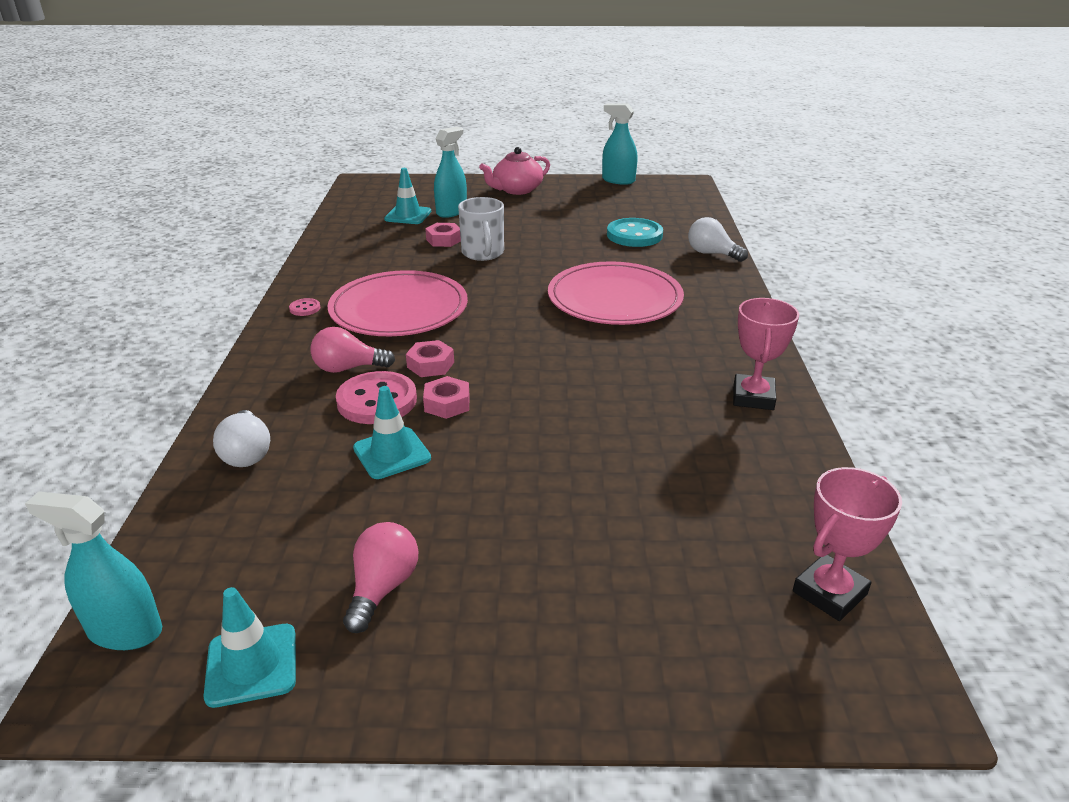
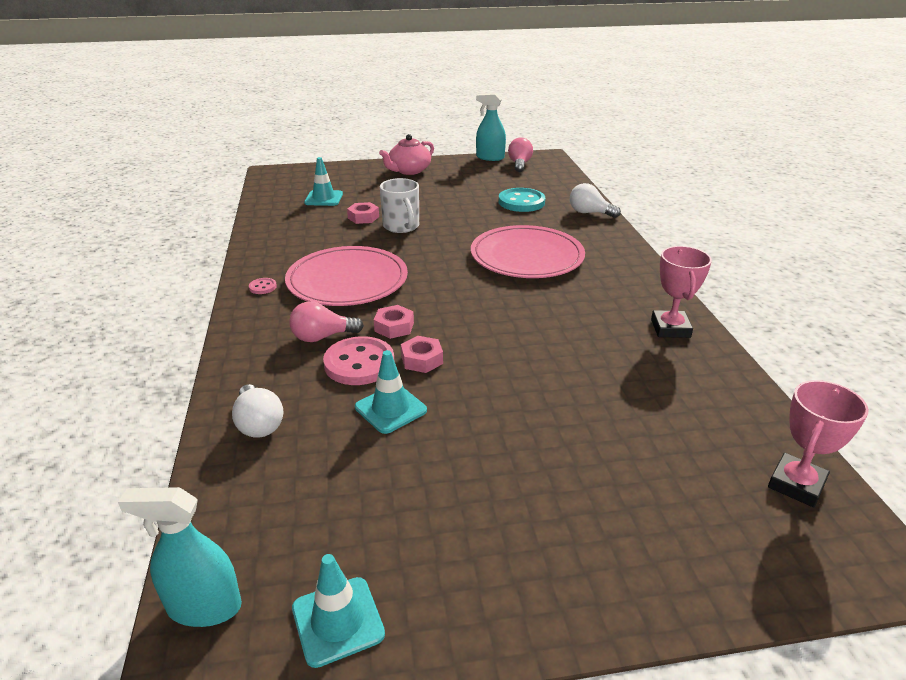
camera: 10 degrees left, 0 degrees up
(382, 588) = (429, 532): pink light bulb -> pink light bulb (519, 164)
(451, 211) = (360, 193): turquoise spray bottle -> none

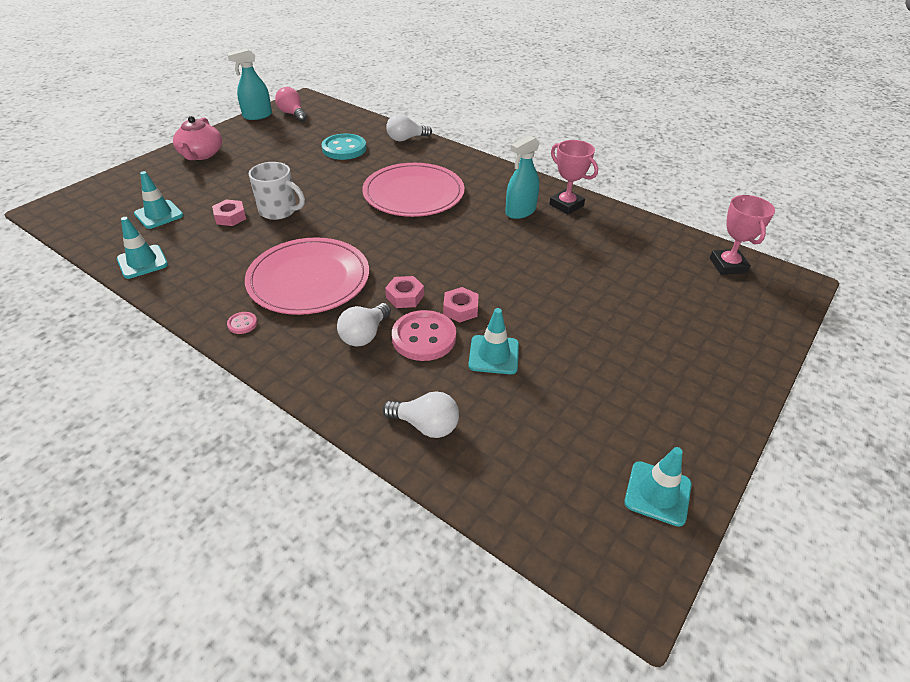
camera: 45 degrees left, 10 degrees up
(204, 607) = (584, 553): turquoise spray bottle -> turquoise spray bottle (520, 211)
(270, 222) = (142, 262): none -> turquoise traffic cone
(322, 337) = (364, 335): pink light bulb -> white light bulb

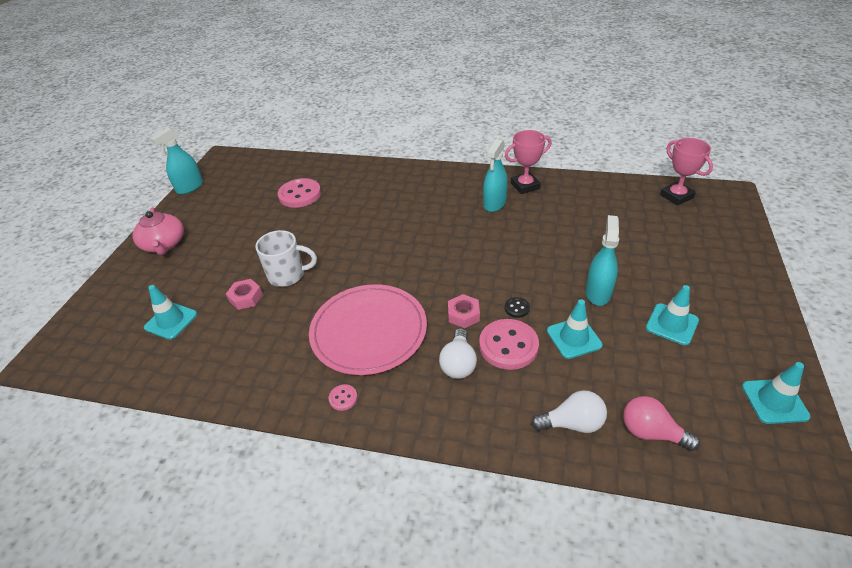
camera: 20 degrees left, 0 degrees up
(142, 262) = (194, 376): turquoise traffic cone -> turquoise traffic cone (671, 324)
(292, 114) = (223, 175): pink light bulb -> pink light bulb (651, 432)
(344, 149) = (300, 194): turquoise button -> pink button
(406, 139) = (348, 168): white light bulb -> none
(413, 193) = (395, 217): pink plate -> none
(460, 309) = (517, 308): pink nut -> black button
(555, 325) = (598, 293): none -> turquoise spray bottle
(566, 205) = (525, 186): pink trophy -> pink trophy turned 45 degrees counterclockwise

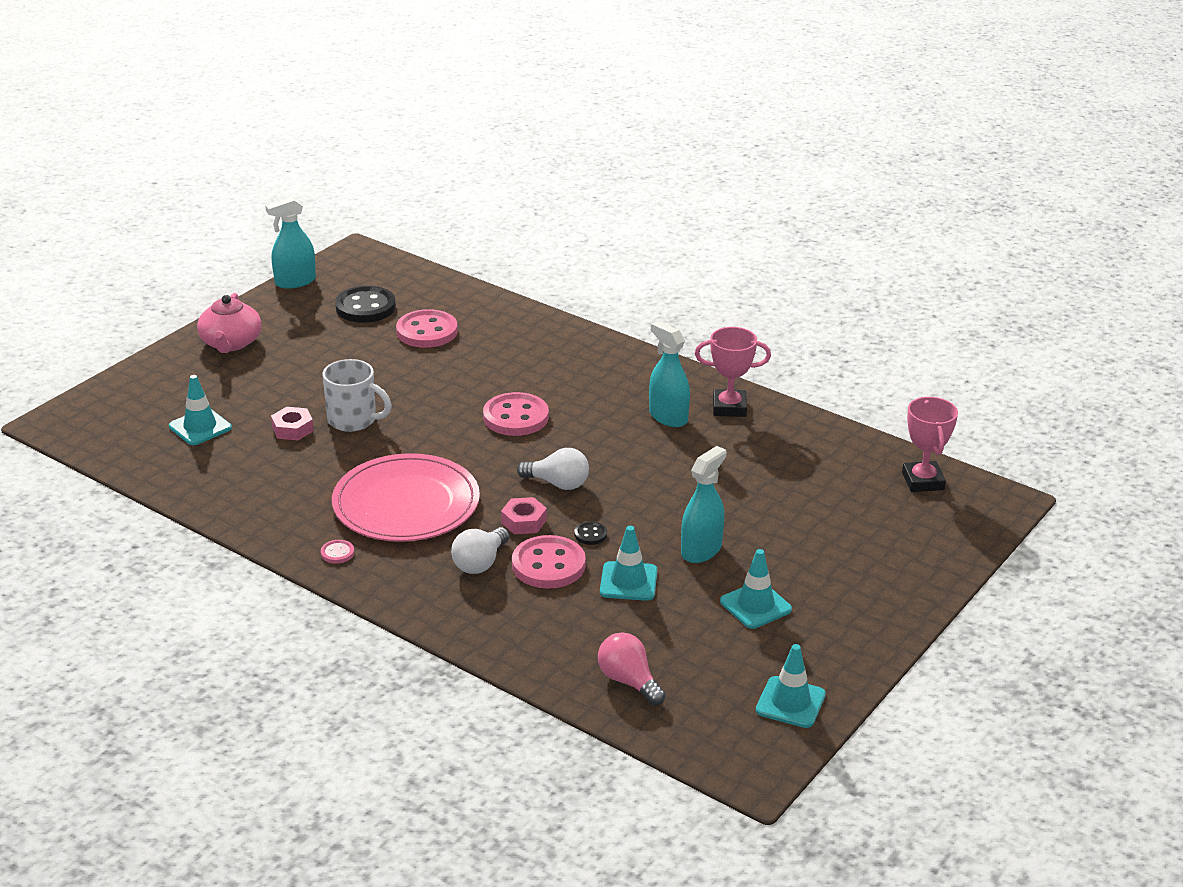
camera: 20 degrees right, 10 degrees down
(248, 190) = (365, 307): none -> black button
(399, 235) = (516, 417): none -> pink button
(494, 203) = (668, 417): turquoise spray bottle -> turquoise spray bottle turned 90 degrees clockwise
(572, 423) = (554, 648): white light bulb -> white light bulb (558, 483)

